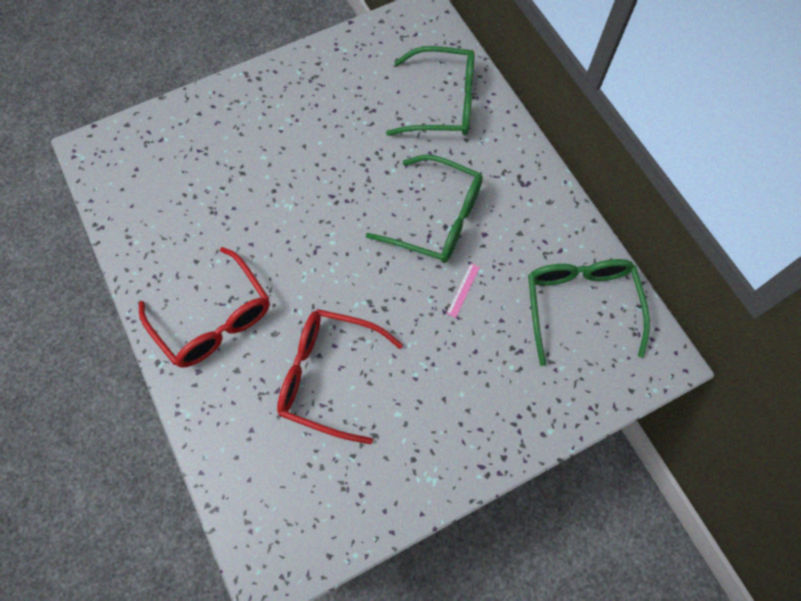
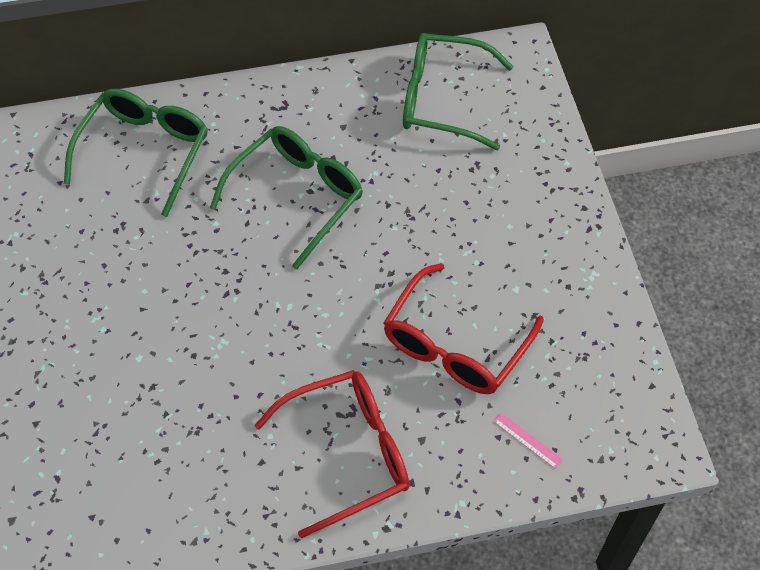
camera: 75 degrees left, 10 degrees down
(463, 290) = (393, 194): pink ruler -> pink ruler (528, 440)

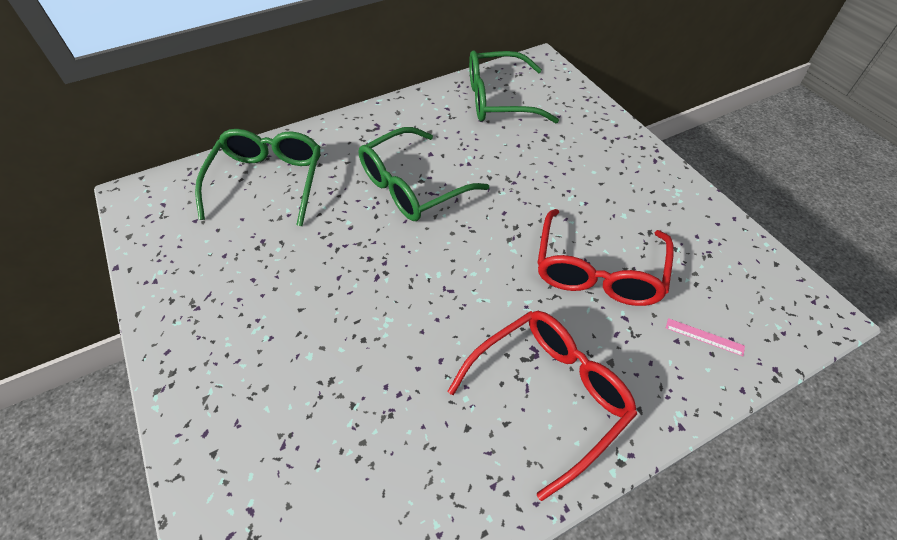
camera: 15 degrees left, 5 degrees down
(297, 196) = (412, 186): green glasses -> green glasses turned 150 degrees counterclockwise

